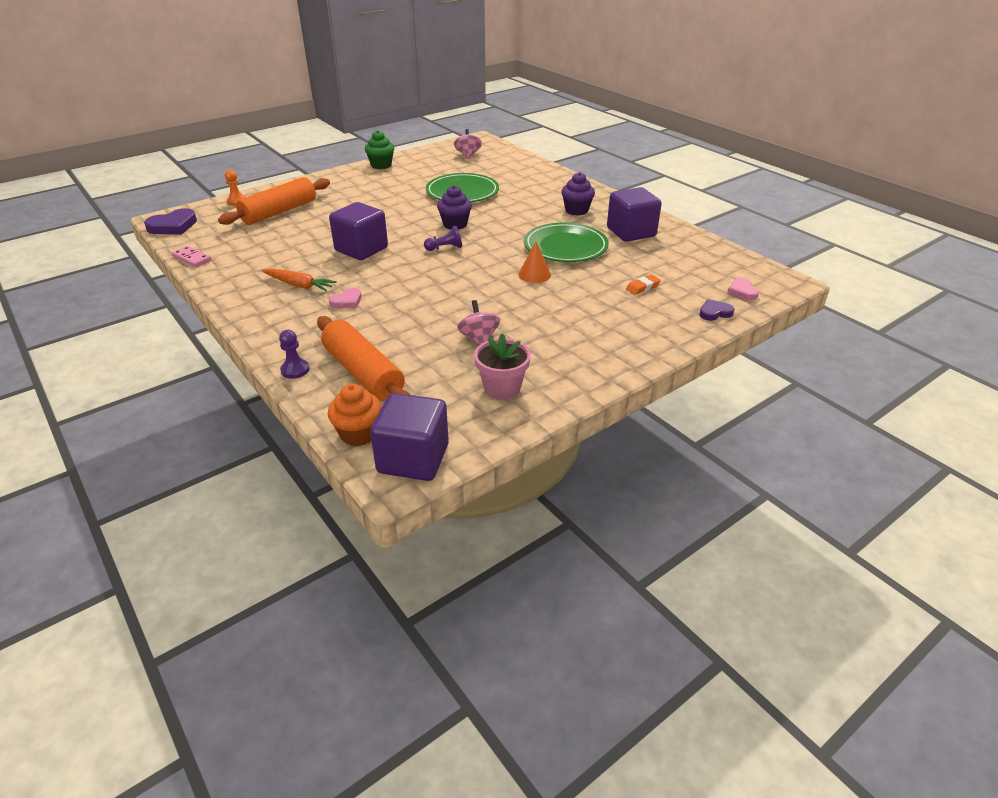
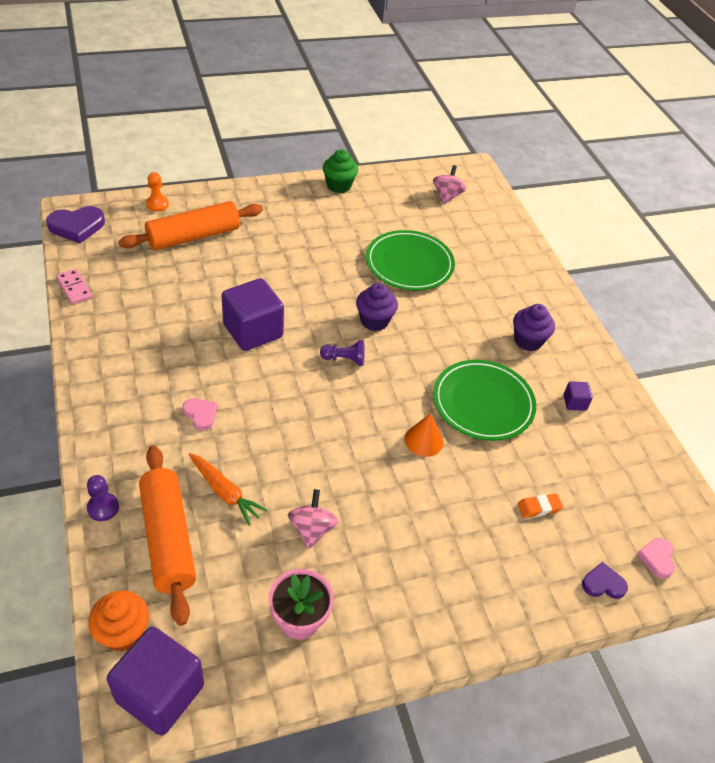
camera: 15 degrees right, 10 degrees up
(299, 285) = (163, 370): orange carrot -> orange carrot (224, 492)
(347, 301) = (201, 415): pink heart -> pink heart turned 105 degrees counterclockwise
(631, 232) = (574, 402): purple cube -> purple cube, size x0.44

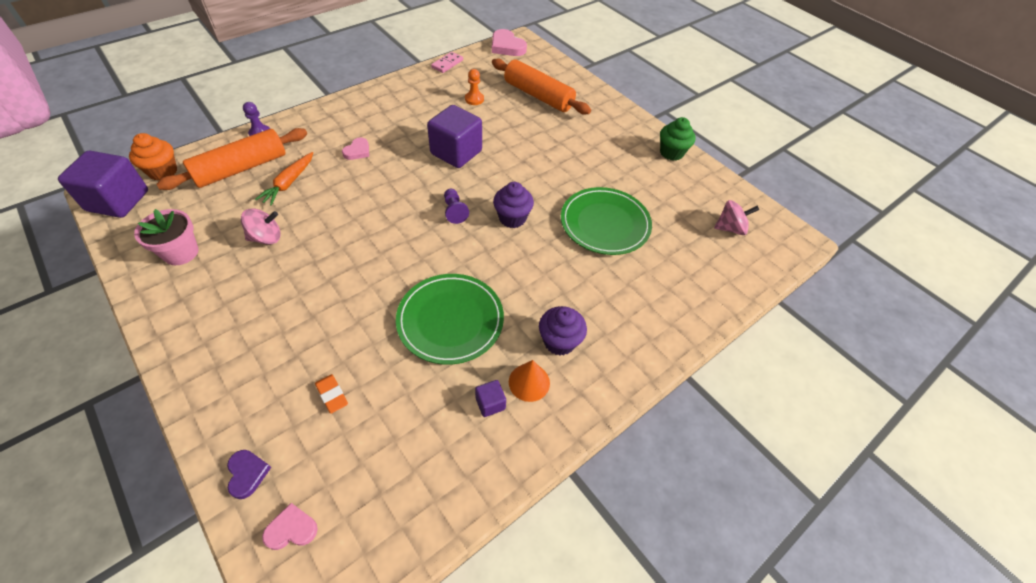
camera: 70 degrees right, 5 degrees up
(77, 226) = (507, 46): purple heart -> pink heart
(157, 204) = (559, 70): orange pawn -> orange pawn (474, 99)
(424, 440) = (384, 285): orange cone -> orange cone (529, 382)

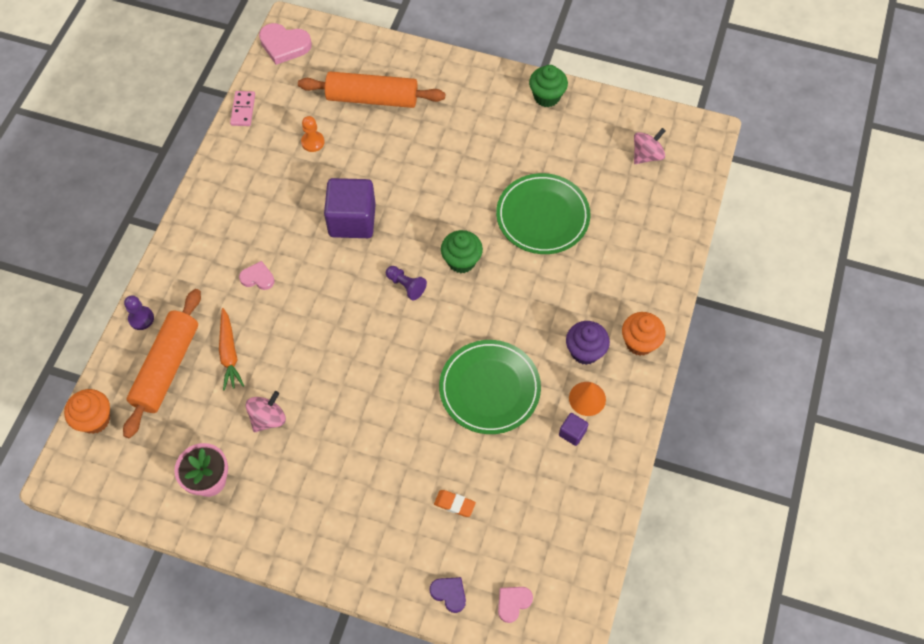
camera: 30 degrees left, 10 degrees up
(118, 201) = (90, 474): purple cube -> none
(357, 151) = (258, 278): pink heart -> pink heart turned 75 degrees counterclockwise
(512, 218) = (461, 261): purple cupcake -> green cupcake
(617, 365) = (639, 342): none -> orange cupcake

